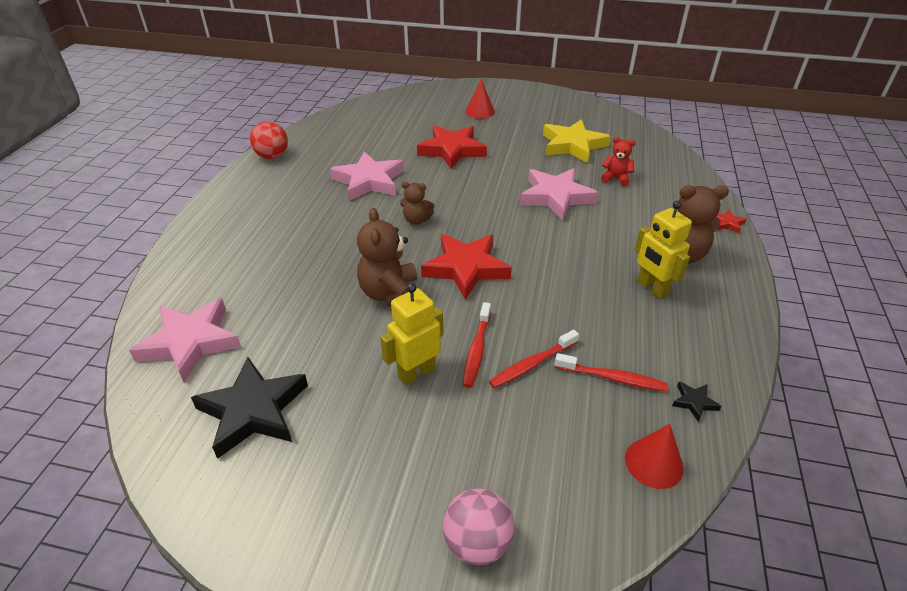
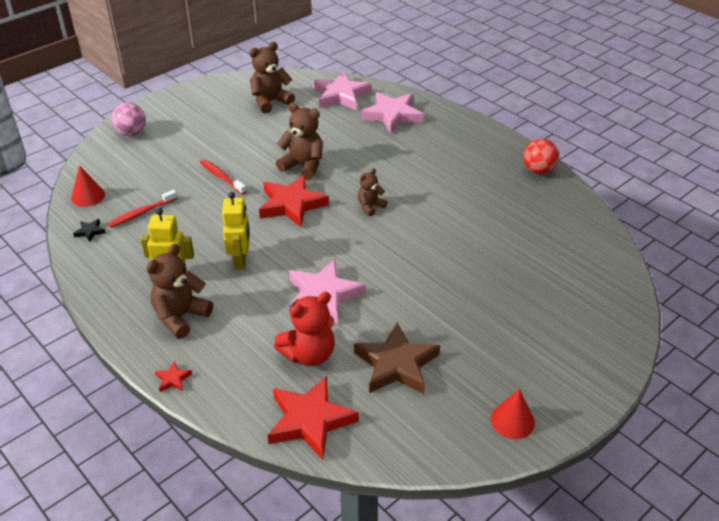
camera: 125 degrees right, 0 degrees up
(253, 411) = (270, 102): black star -> brown teddy bear
(369, 181) = (450, 204): pink star -> pink star (392, 115)
(416, 373) = (233, 152): yellow robot -> yellow robot (240, 260)
(452, 150) = (462, 272): red star -> red star (310, 420)
(480, 112) = (534, 334): red cone -> red cone (512, 420)
(532, 364) = (187, 191): red toothbrush -> none
(572, 145) = (396, 364): yellow star -> brown star
(616, 178) = (309, 354): red teddy bear -> red teddy bear, size x1.72

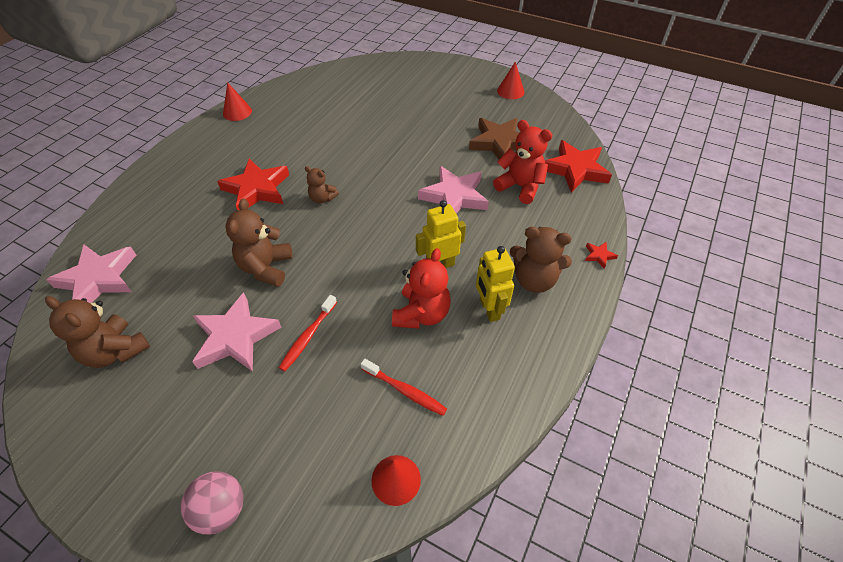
camera: 110 degrees left, 10 degrees up
(90, 232) = (462, 432): black star -> none
(198, 237) = (421, 314): none -> red teddy bear
(292, 204) = (339, 255): red star -> red star (256, 189)
(392, 115) = (147, 221): pink star -> pink star (235, 337)
(538, 170) = (237, 112): red ball -> red cone

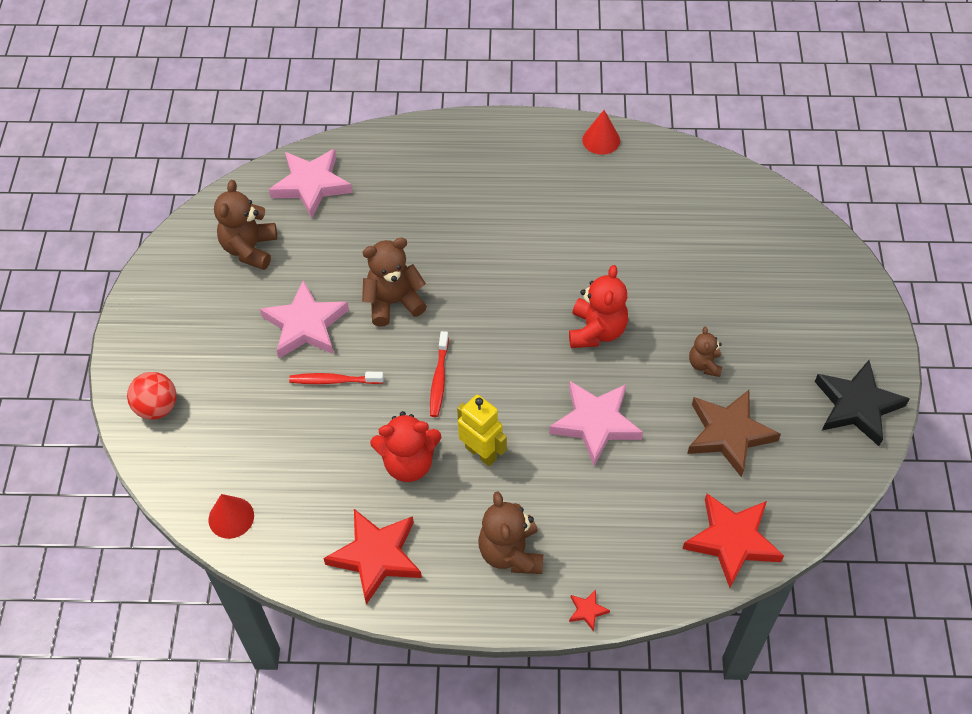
camera: 65 degrees right, 5 degrees up
(221, 509) = (157, 407): pink ball -> red ball
(256, 189) = (491, 232): red star -> red star (376, 556)
(322, 198) = (514, 298): brown teddy bear -> brown teddy bear (704, 364)
(405, 391) = (316, 487): red toothbrush -> red toothbrush (439, 379)
(489, 309) = (446, 522): yellow robot -> none
(510, 91) = (857, 406): red cone -> black star
(520, 186) = (657, 487): red teddy bear -> red teddy bear (596, 331)

